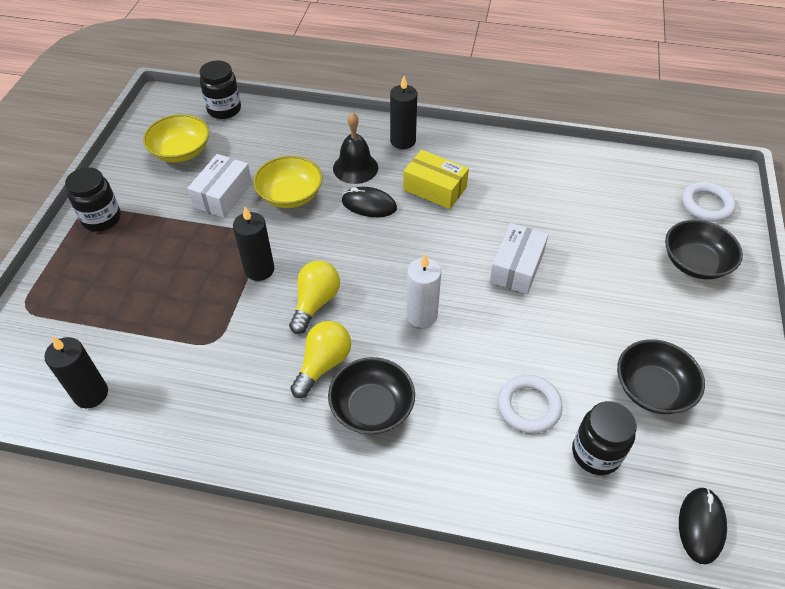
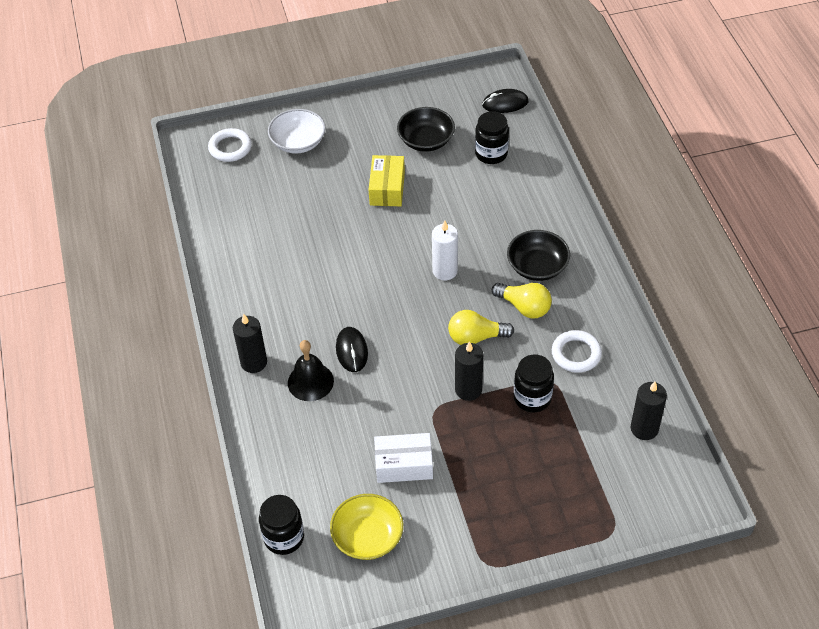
camera: 115 degrees left, 0 degrees up
(102, 219) = (491, 544): black jar -> black jar (532, 398)
(290, 195) = (373, 413): yellow bowl -> none
(323, 364) = (524, 307): yellow light bulb -> yellow light bulb turned 150 degrees counterclockwise
(435, 188) = (305, 314): yellow box -> yellow box (387, 188)
(516, 267) = (364, 234): white box -> none
(529, 406) = (480, 192): white ring -> white ring (576, 354)
(695, 262) = (298, 142): black bowl -> white bowl

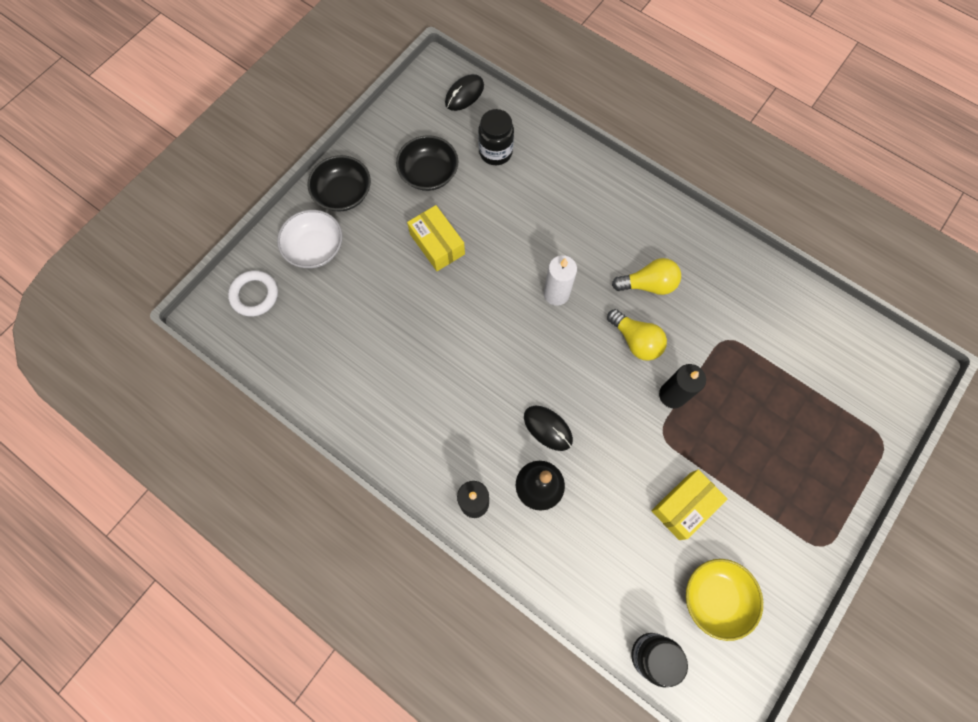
camera: 40 degrees left, 20 degrees up
(404, 465) = (684, 506): white box -> yellow box
(476, 337) = (635, 340): yellow light bulb -> yellow light bulb turned 90 degrees counterclockwise
(532, 398) = (726, 366): black jar -> none
(537, 266) = (625, 238): black bowl -> black bowl (343, 193)
(576, 354) = (723, 300): white ring -> none
(644, 429) = (827, 332): black candle -> none

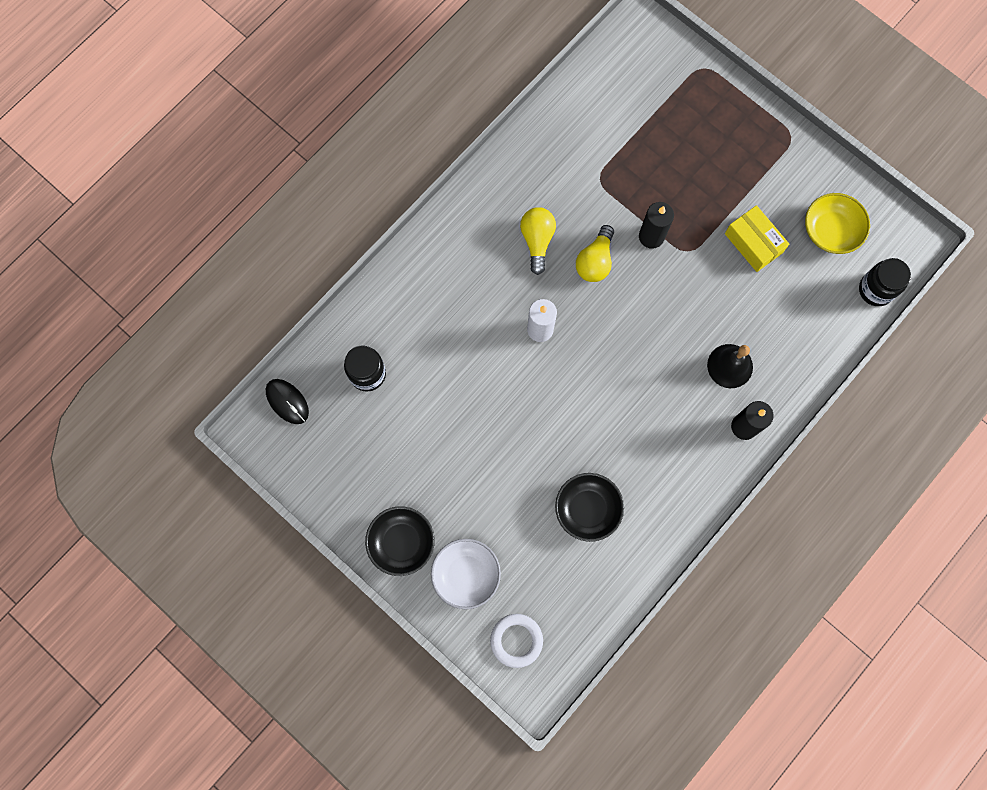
camera: 85 degrees left, 5 degrees up
(429, 173) = (386, 447): black bowl -> black bowl (587, 509)
(437, 244) = (473, 444): yellow box -> none
(548, 428) = (677, 353): black mouse -> none
(635, 340) = (595, 261): yellow light bulb -> yellow light bulb turned 150 degrees clockwise

